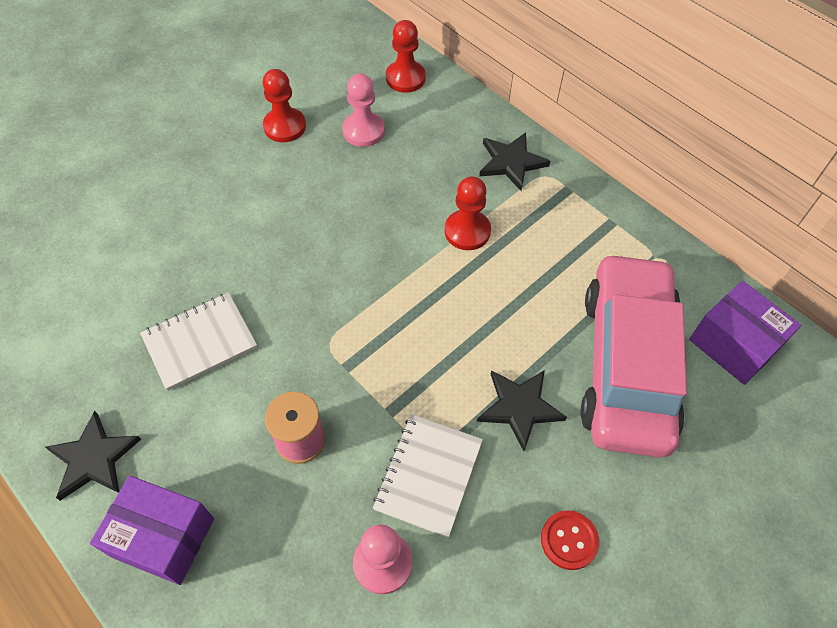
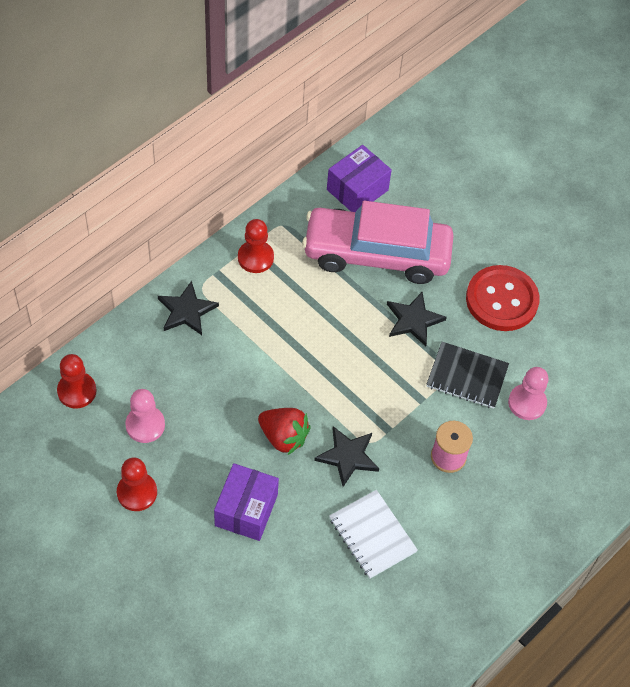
camera: 95 degrees left, 0 degrees up
(93, 459) = (474, 595): black star -> black star (348, 456)
(163, 537) = (525, 537): purple box -> purple box (246, 510)
(342, 253) = (283, 437): none -> red strawberry
(428, 475) = (467, 376): white notebook -> black notebook
(467, 231) = (260, 346): red pawn -> red pawn (255, 258)
(569, 540) = (501, 300): red button -> red button, size x2.03

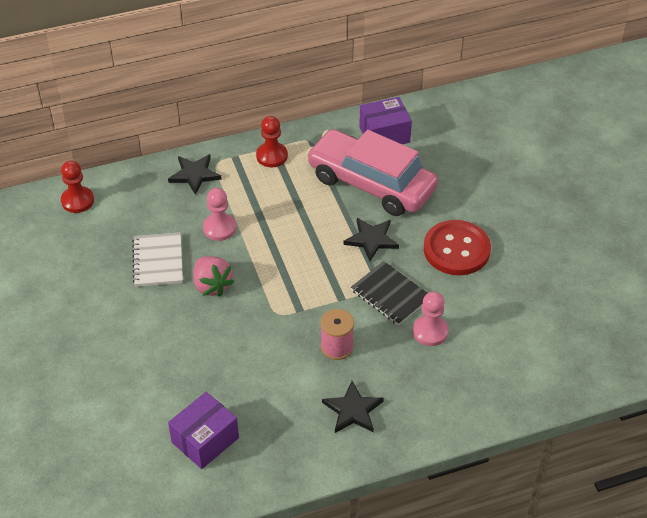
camera: 30 degrees right, 10 degrees down
(137, 492) = (75, 283): red pawn -> none
(145, 425) = (112, 240): pink pawn -> pink pawn (219, 228)
(246, 510) = (149, 325): purple box -> purple box (205, 440)
(283, 437) = (212, 285): red strawberry -> pink strawberry
(348, 456) = (254, 317): black star -> black star (353, 410)
(372, 535) = (237, 380): white notebook -> white notebook (158, 261)

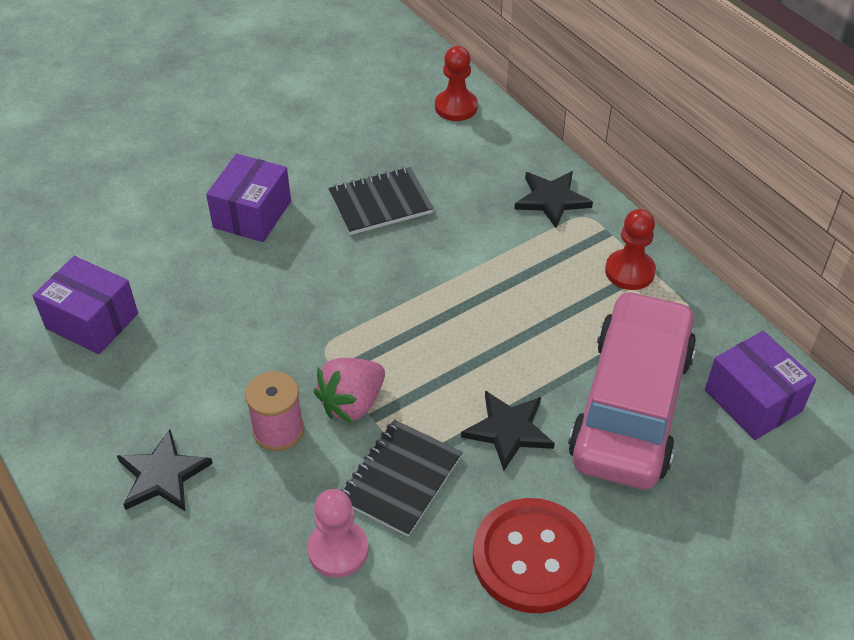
camera: 75 degrees right, 0 degrees up
(136, 334) = (252, 214): none -> purple box
(158, 261) = (380, 203): white notebook -> black notebook
(212, 285) = (355, 265): pink strawberry -> pink strawberry (352, 403)
(219, 228) = (462, 248): pink pawn -> none

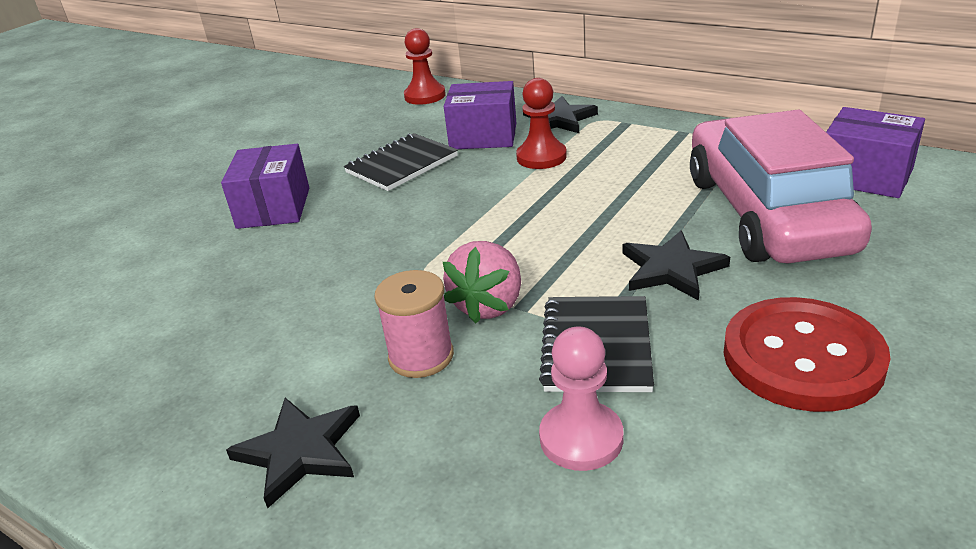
camera: 20 degrees left, 15 degrees down
(92, 321) = (126, 342): purple box -> purple box (483, 136)
(629, 271) = (669, 137): red pawn -> red pawn (541, 157)

